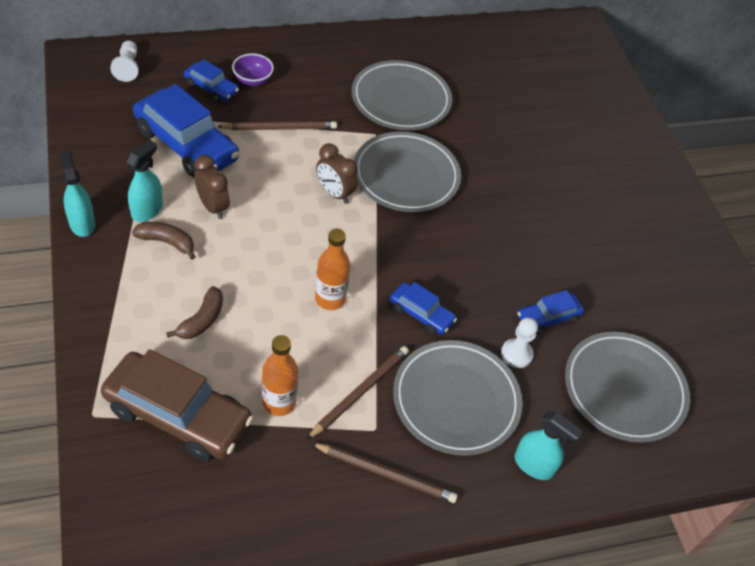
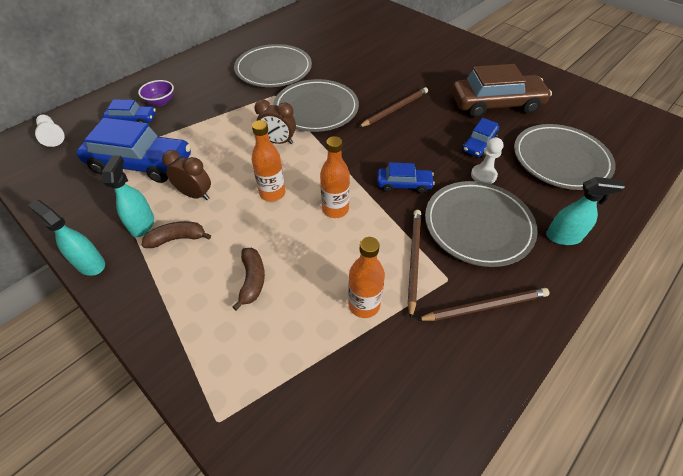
camera: 25 degrees left, 0 degrees up
(178, 415) = (294, 369): brown car -> brown car (496, 104)
(280, 128) = (205, 121): brown pencil -> brown pencil (395, 109)
(284, 247) = (272, 193): none -> orange bottle

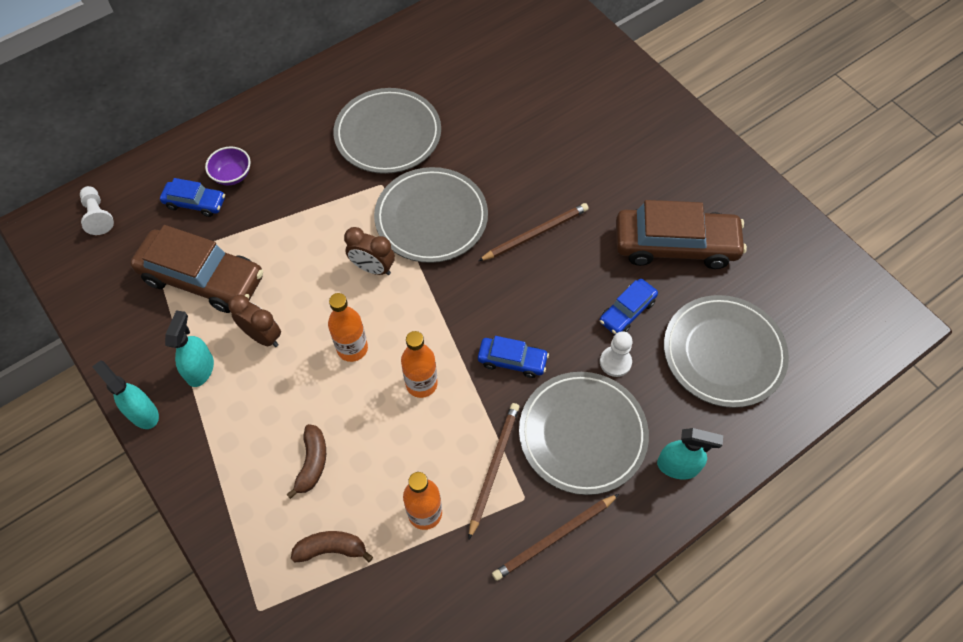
camera: 10 degrees right, 10 degrees up
(141, 164) = (202, 278): blue car -> brown car
(177, 239) = (237, 395): brown banana -> brown banana (331, 549)
(485, 306) = (554, 538): brown pencil -> brown pencil turned 150 degrees clockwise

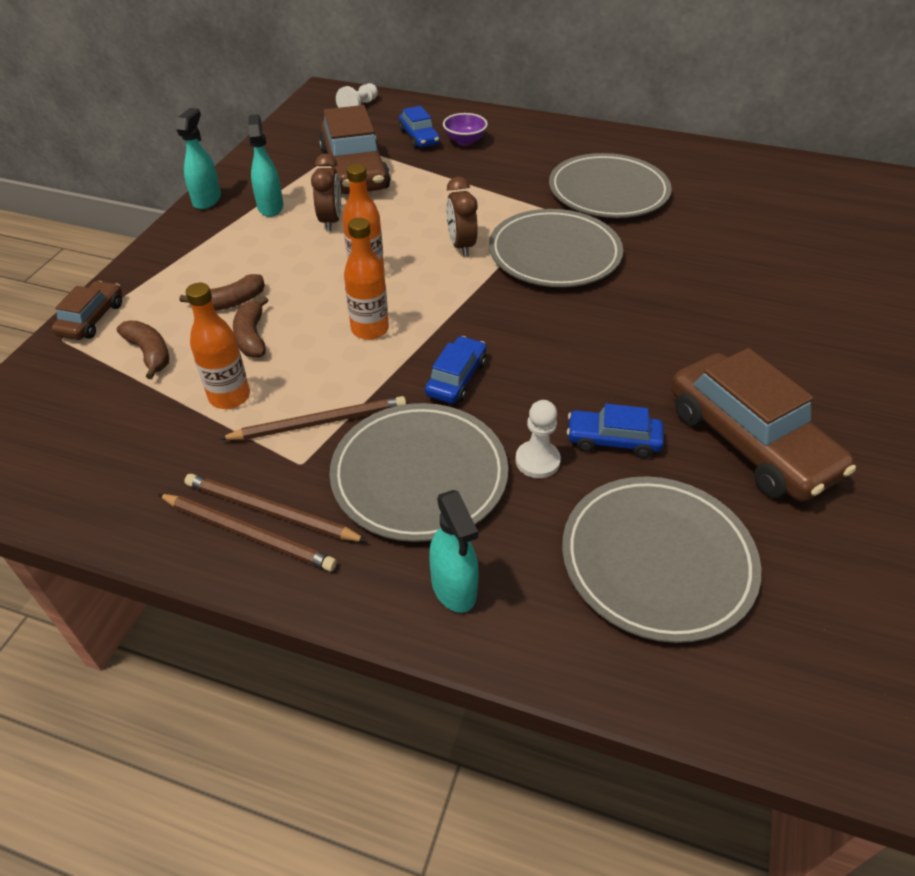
camera: 55 degrees right, 15 degrees down
(200, 369) = (270, 207): turquoise spray bottle -> turquoise spray bottle turned 75 degrees counterclockwise
(249, 576) = (92, 319): none -> brown car
(367, 466) = (252, 336): none -> brown banana
(512, 360) = (456, 378): blue car -> blue car turned 135 degrees counterclockwise
(535, 233) = (622, 326): brown pencil -> brown pencil (248, 534)

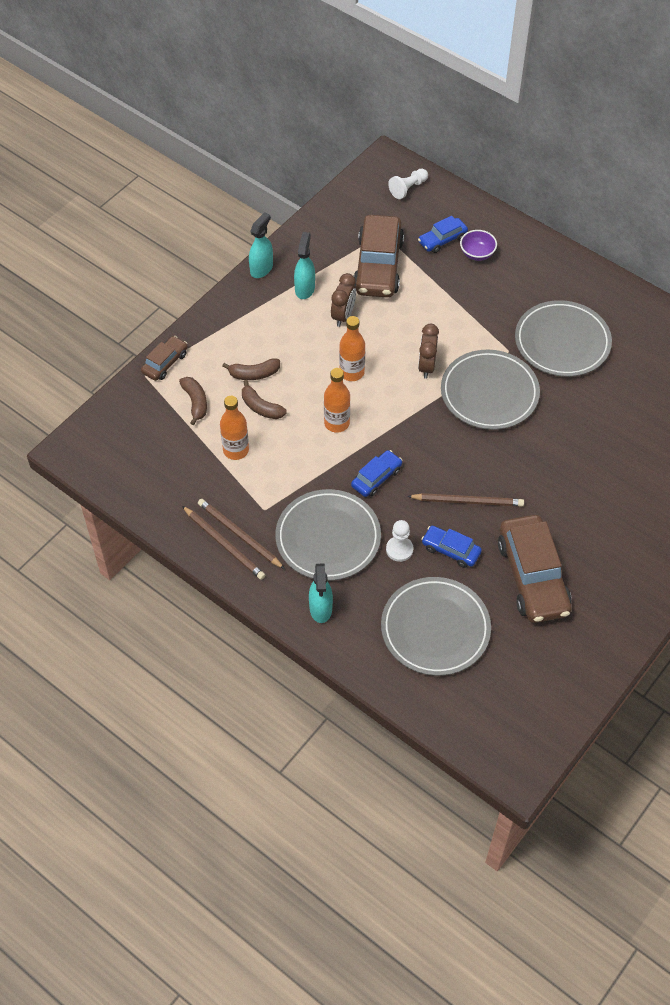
camera: 20 degrees right, 10 degrees up
(252, 336) = (261, 407): brown banana -> brown banana turned 60 degrees counterclockwise
(319, 422) = (283, 485): brown pencil -> brown pencil (468, 501)
(419, 137) = (442, 240): blue car -> blue car turned 60 degrees clockwise

